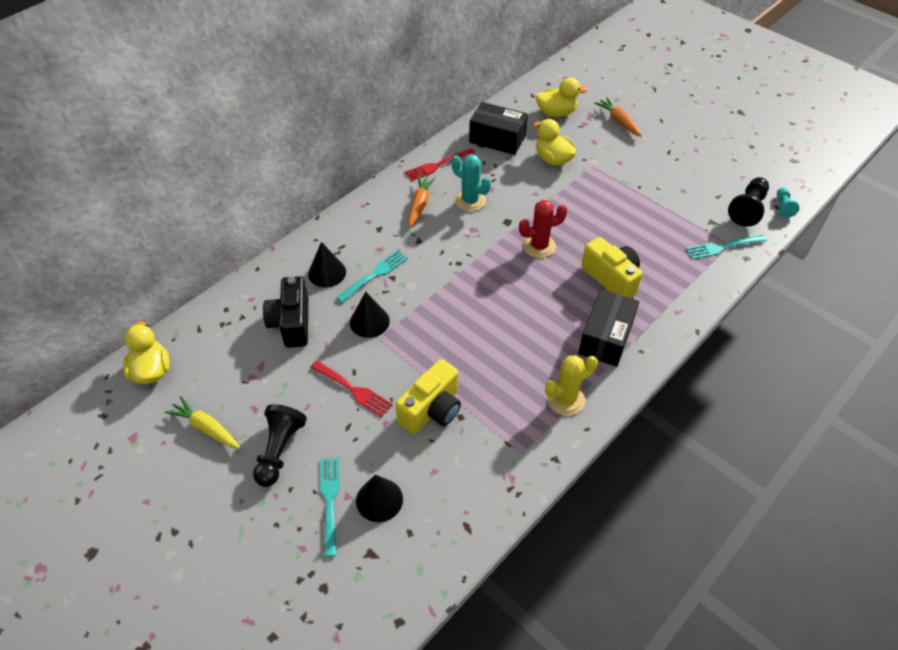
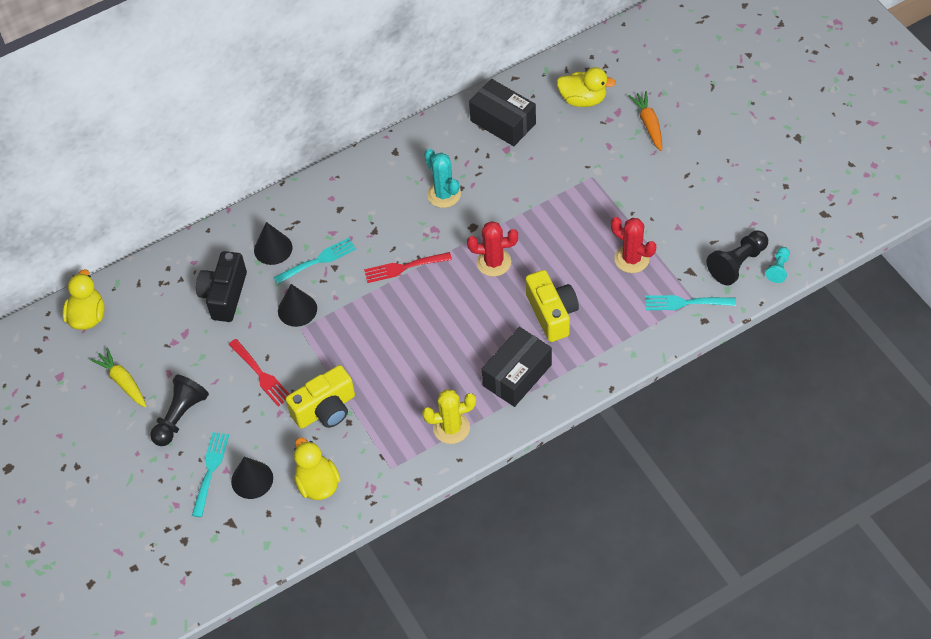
camera: 20 degrees right, 5 degrees up
(420, 204) = (390, 188): orange carrot -> none
(437, 165) = (425, 144): red fork -> red fork (403, 267)
(553, 159) = (553, 160): yellow duck -> yellow duck (317, 483)
(658, 221) = (631, 259): none -> red cactus

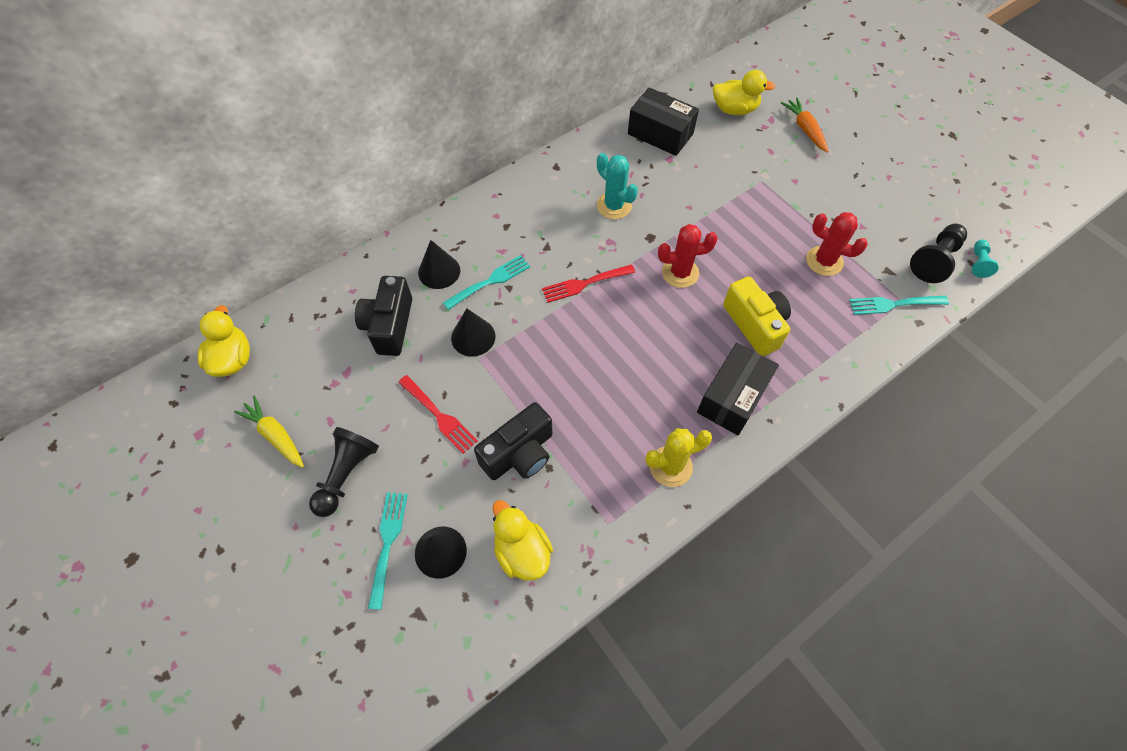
camera: 10 degrees left, 5 degrees up
(325, 409) = (519, 453): yellow camera -> black camera

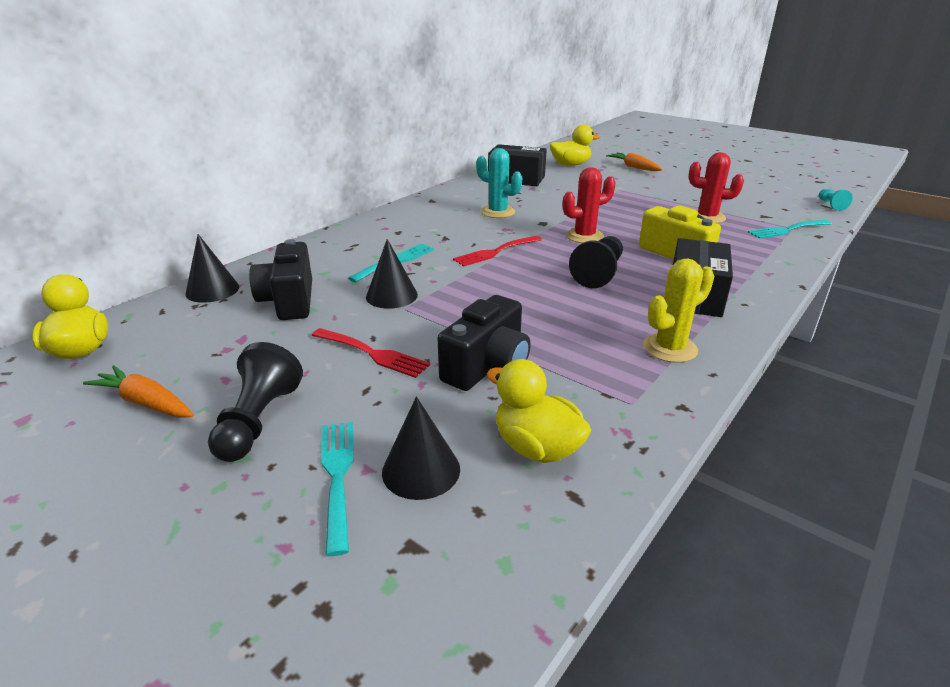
camera: 15 degrees left, 30 degrees down
(275, 435) = (145, 402): yellow carrot -> orange carrot
(439, 271) = (336, 262): black cone -> black cone (212, 290)
(934, 260) = (795, 207): black pawn -> black pawn (599, 273)

